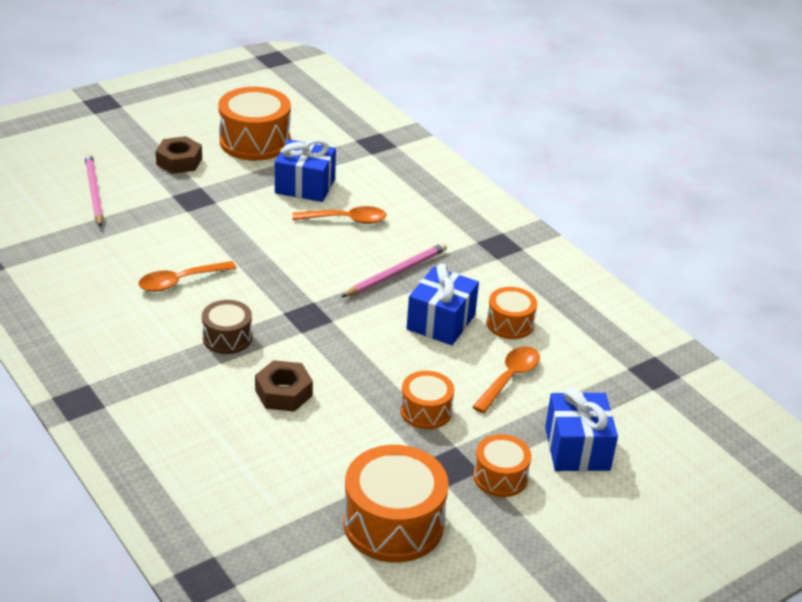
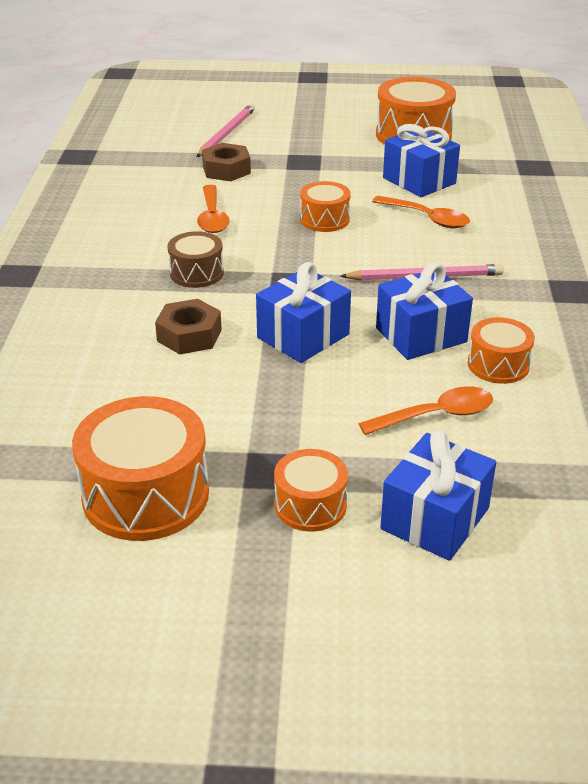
camera: 40 degrees right, 0 degrees up
(179, 161) = (326, 132): brown nut -> brown nut (226, 170)
(180, 281) = (212, 217): orange spoon -> orange spoon turned 105 degrees counterclockwise
(364, 357) = (303, 336): none -> blue gift
(426, 411) = (306, 407): orange drum -> orange drum (324, 219)

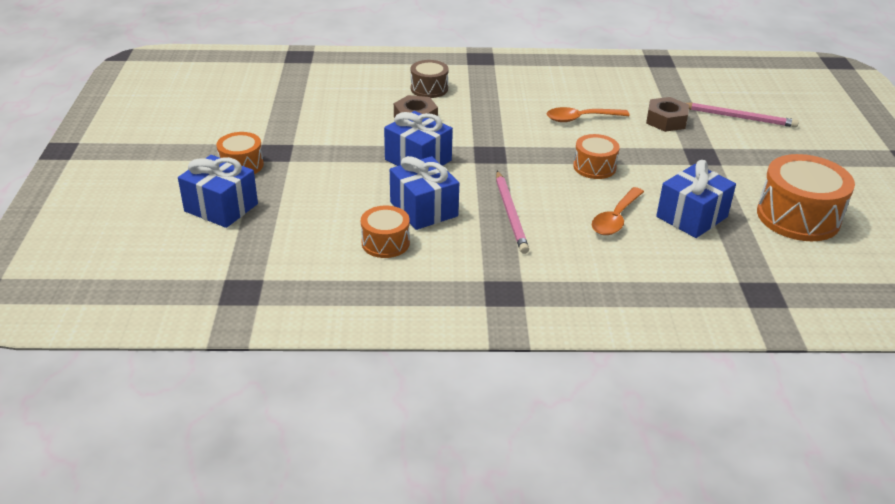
camera: 85 degrees right, 0 degrees up
(145, 495) = (259, 115): orange drum -> none
(196, 273) = (495, 117): brown drum -> brown drum (429, 89)
(436, 415) = (324, 212): orange spoon -> none

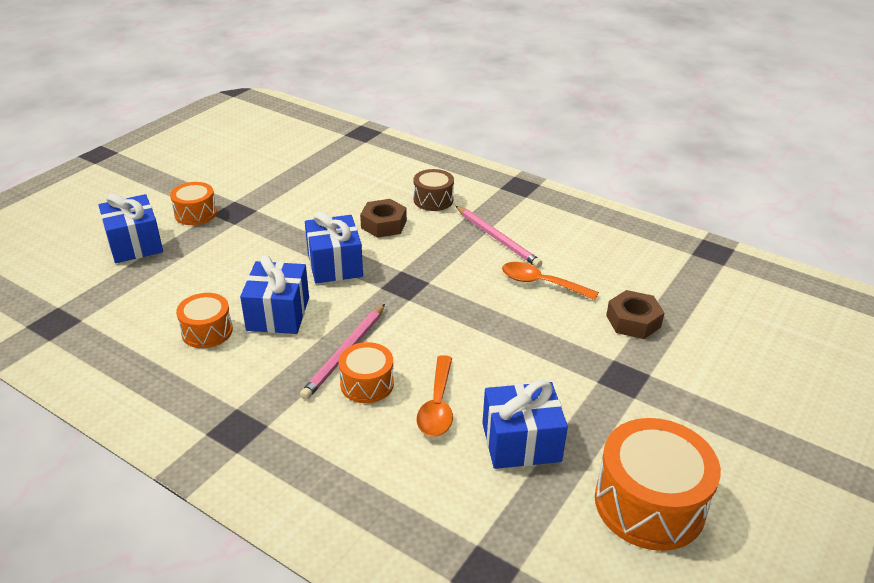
camera: 35 degrees right, 0 degrees up
(594, 167) = (488, 340): orange drum -> orange drum (367, 384)
(615, 219) = (437, 405): orange spoon -> orange spoon turned 60 degrees counterclockwise
(738, 117) = (727, 351): pink pencil -> pink pencil (497, 238)

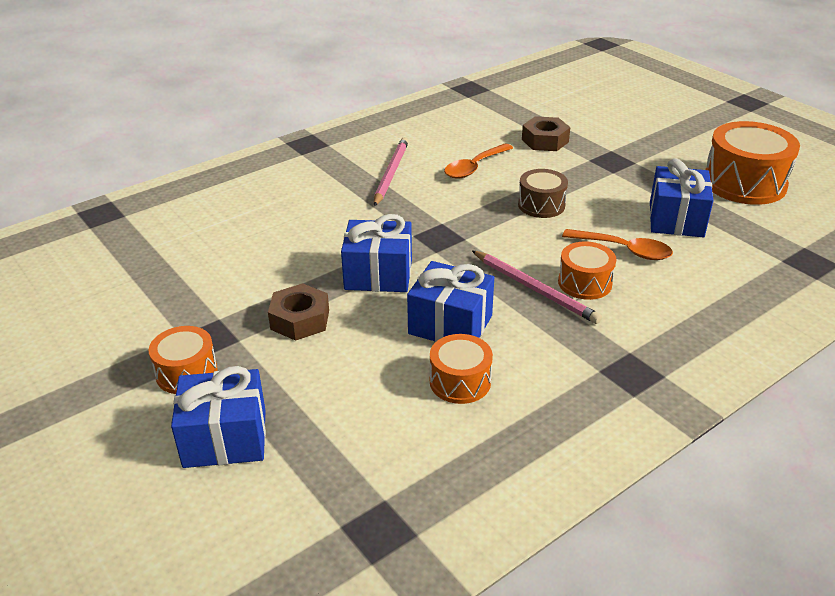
camera: 70 degrees left, 0 degrees up
(383, 224) = (320, 232): brown nut -> brown nut (300, 320)
(433, 200) = (294, 194): brown drum -> brown drum (541, 205)
(497, 238) = (391, 173): pink pencil -> pink pencil turned 60 degrees counterclockwise

